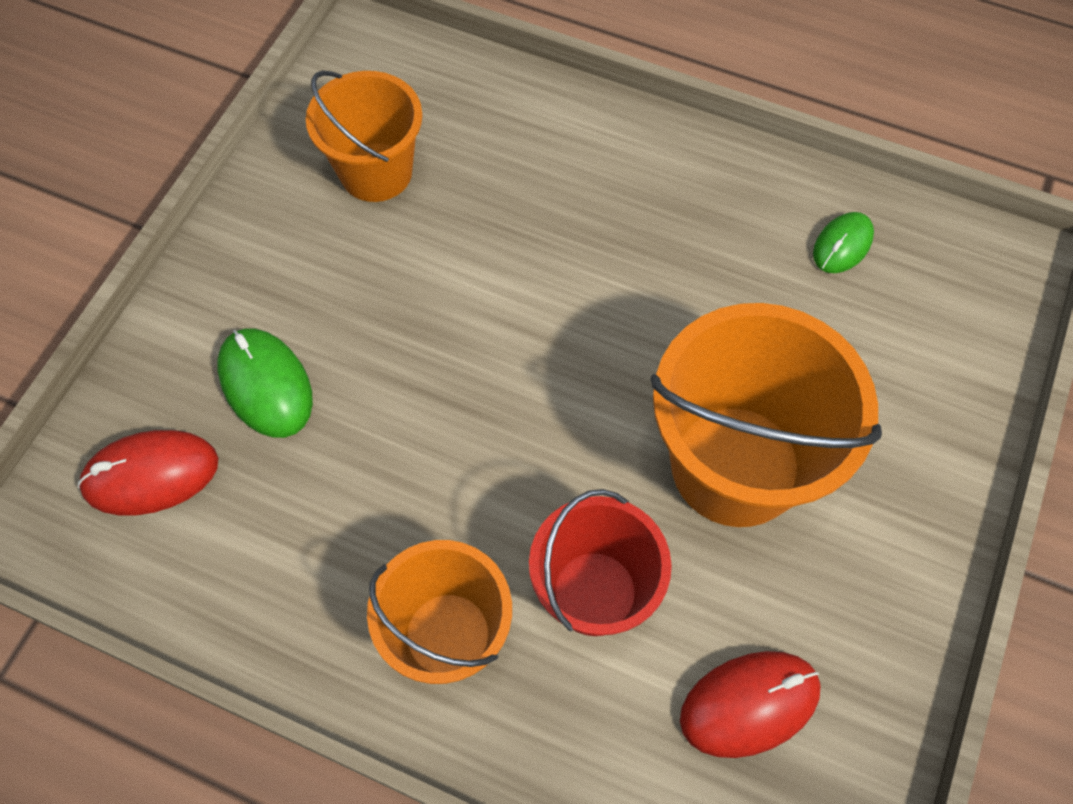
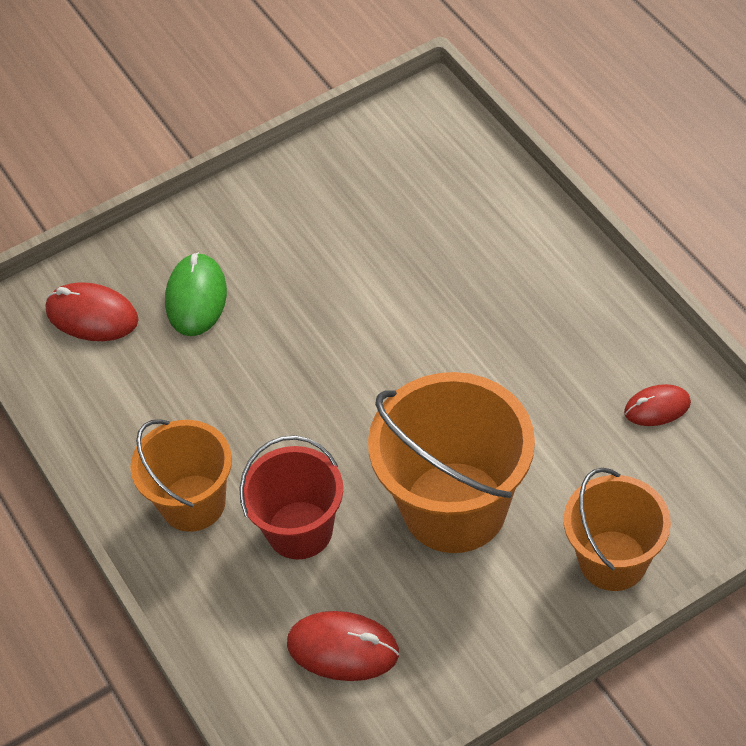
camera: 40 degrees right, 10 degrees down
(376, 172) = (366, 197): orange bucket -> orange bucket (613, 560)
(842, 245) = (657, 407): green mouse -> red mouse

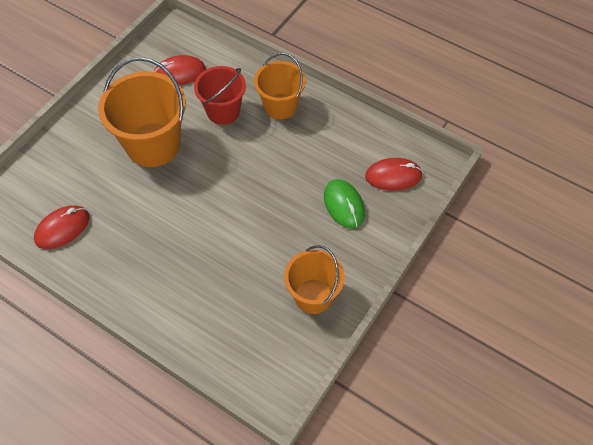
camera: 150 degrees right, 5 degrees up
(613, 560) = (68, 146): orange bucket -> orange bucket (313, 296)
(657, 407) = (62, 228): red mouse -> red mouse, size x1.54

